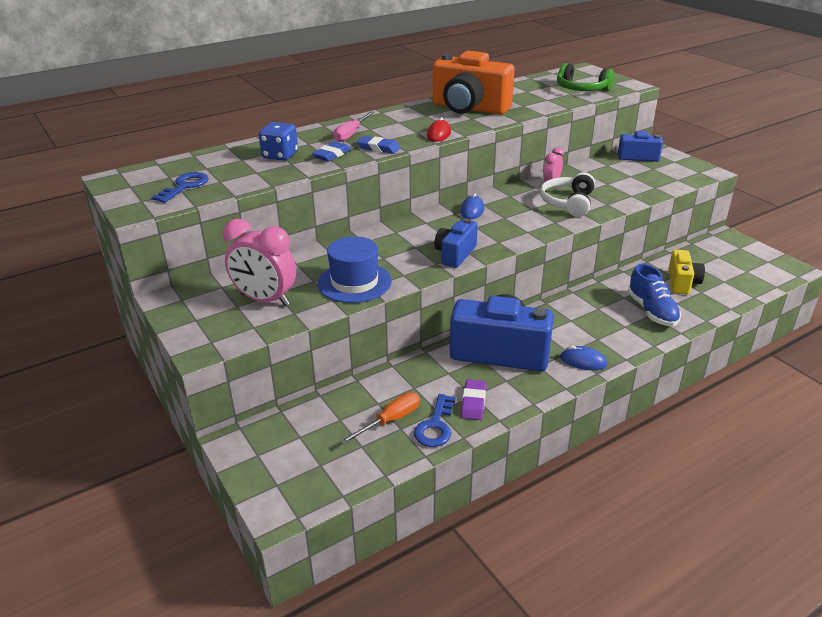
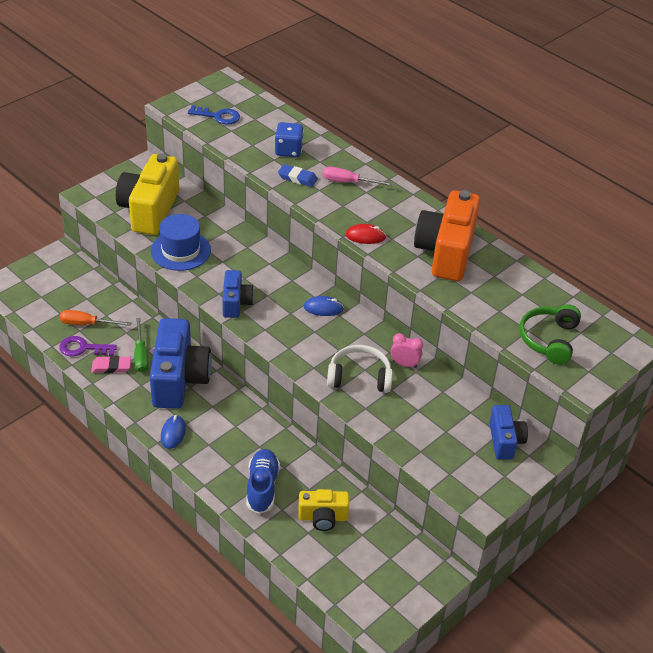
camera: 75 degrees right, 10 degrees up
(265, 300) = (149, 210): pink clock -> yellow camera
(378, 148) = (320, 202): blue eraser -> none
(390, 420) = (87, 324): orange screwdriver -> orange screwdriver turned 150 degrees clockwise
(435, 426) = (83, 348): blue key -> purple key
(455, 254) = (236, 303): blue camera -> blue camera turned 75 degrees clockwise
(457, 378) = (141, 355): none -> green screwdriver
(473, 402) = (111, 367): purple eraser -> pink eraser
(652, 311) = (262, 487): blue shoe -> blue shoe turned 120 degrees clockwise

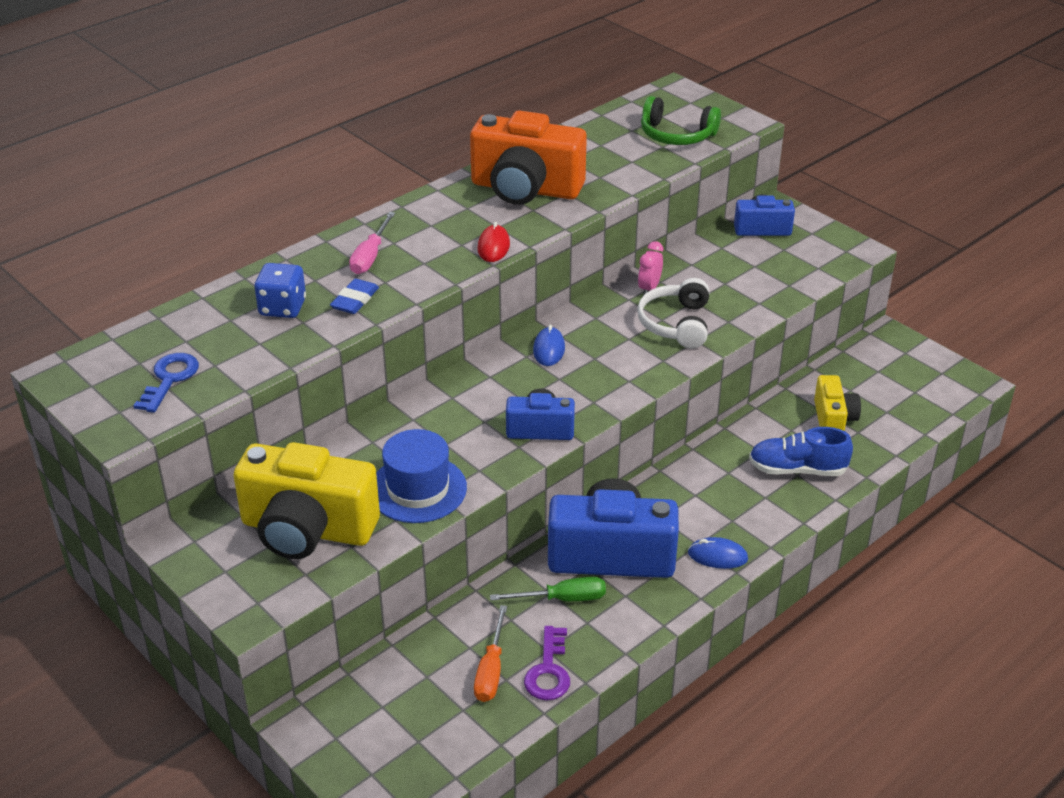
camera: 85 degrees left, 5 degrees down
(111, 367) = (589, 632): pink eraser -> none

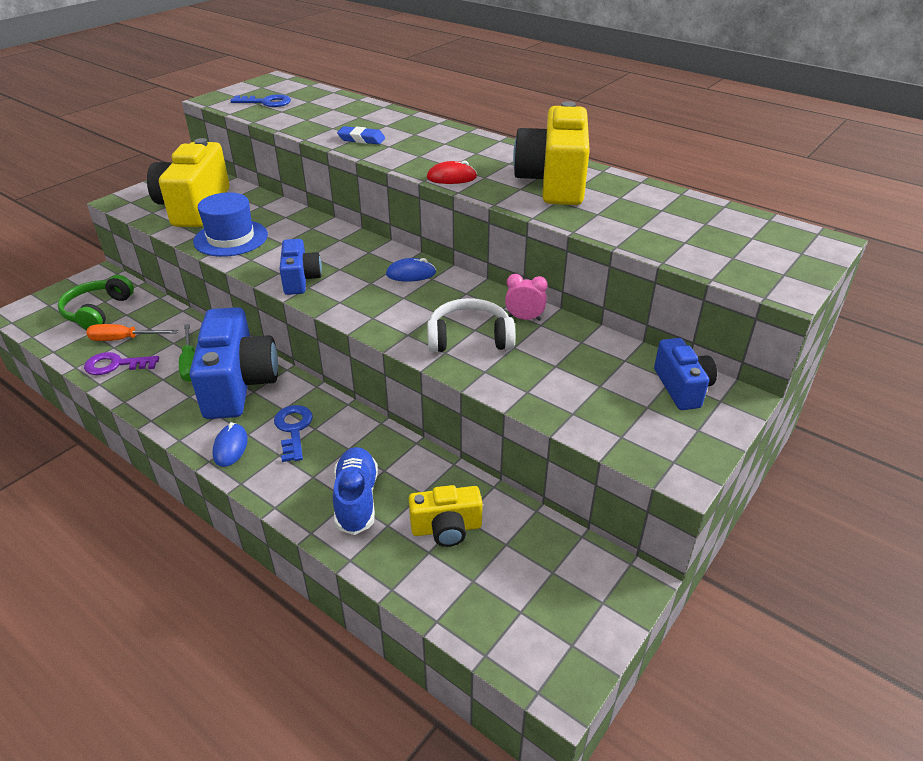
camera: 80 degrees right, 0 degrees up
(282, 308) = (348, 120): blue dice -> none
(370, 256) = (422, 137): pink screwdriver -> none
(525, 189) = (553, 182): orange camera -> yellow camera
(676, 135) = (715, 248): green headphones -> green headphones (97, 311)
(695, 509) = (293, 429): none -> blue key

